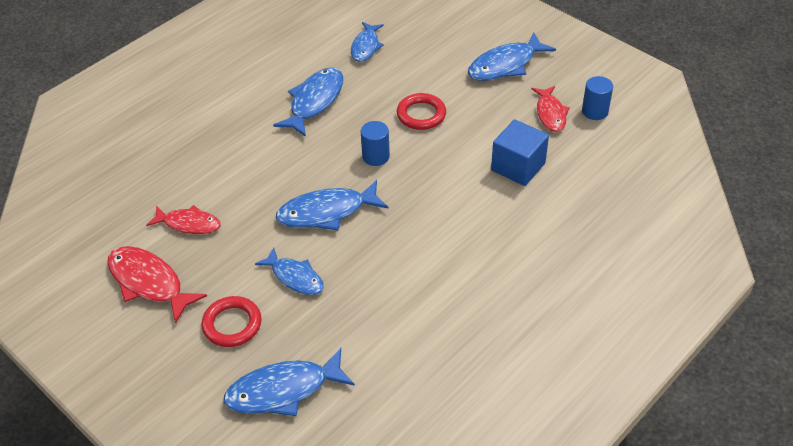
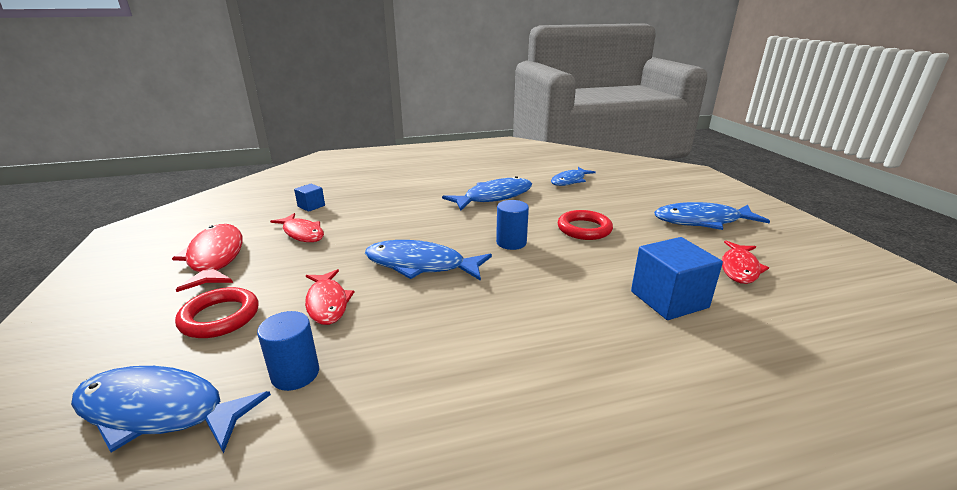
camera: 30 degrees right, 20 degrees down
(152, 188) = (311, 206): none -> blue cube
(295, 277) = (327, 303): blue fish -> red fish
(595, 111) = (805, 283): blue cylinder -> blue cylinder (295, 374)

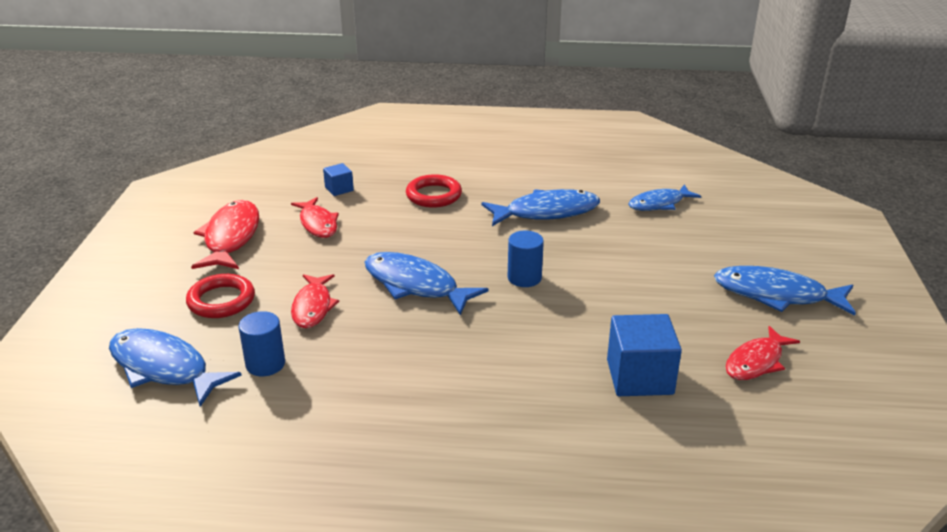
camera: 20 degrees right, 5 degrees up
(584, 229) = (619, 277): red ring -> red ring (433, 195)

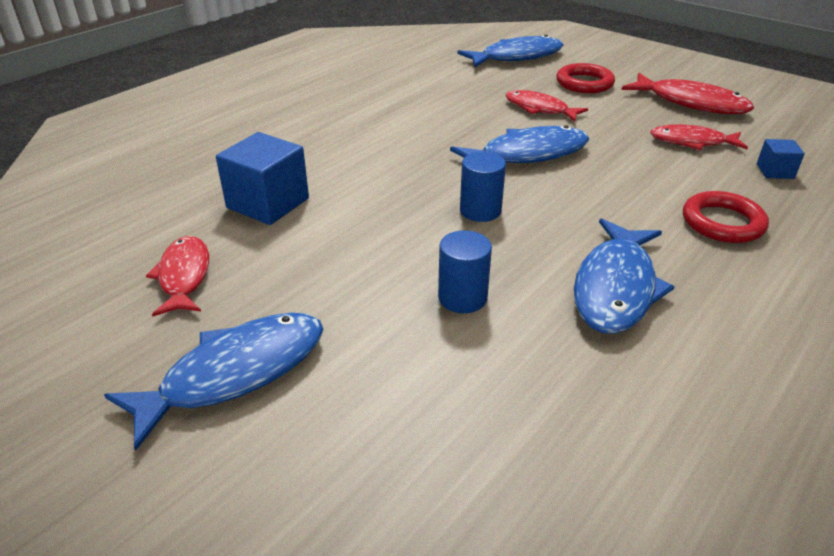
camera: 125 degrees right, 5 degrees up
(265, 364) = (484, 81): blue cylinder -> blue cylinder (462, 297)
(659, 204) = (560, 416): blue fish -> none

